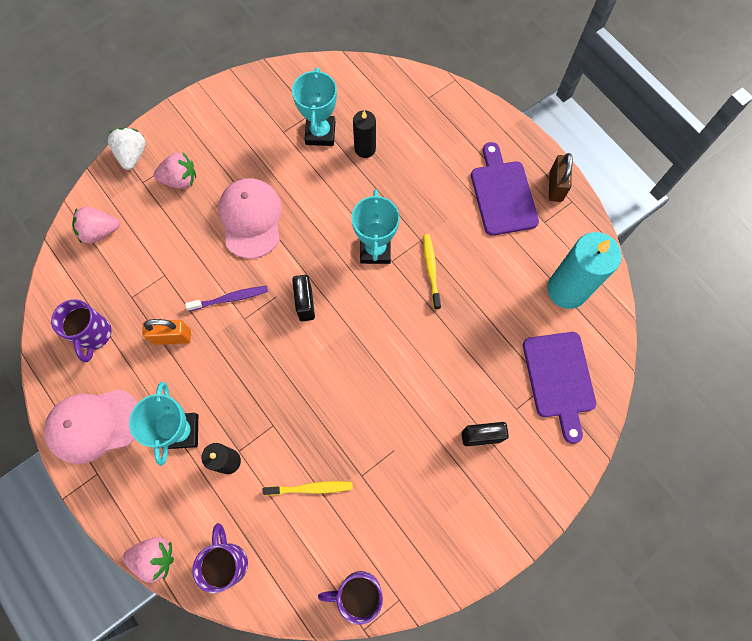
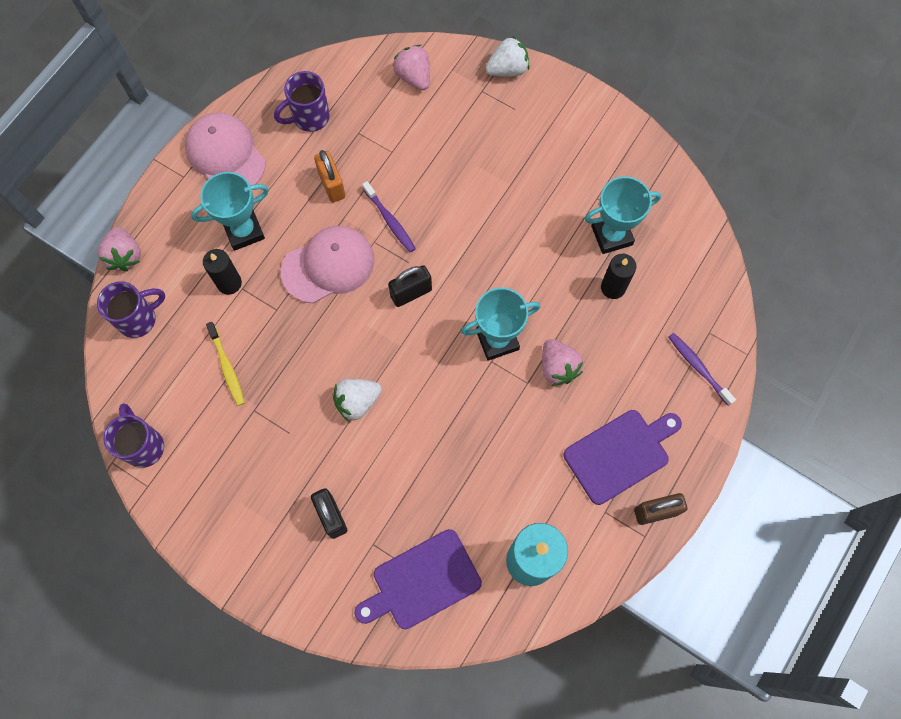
camera: 70 degrees right, 0 degrees up
(180, 180) = (498, 123): pink strawberry -> pink strawberry (558, 367)
(251, 219) = (483, 206): pink cap -> pink cap (328, 265)
(387, 381) = (357, 402): none -> white strawberry
(431, 270) = (496, 405): yellow toothbrush -> none
(453, 115) = (698, 367): none -> purple toothbrush

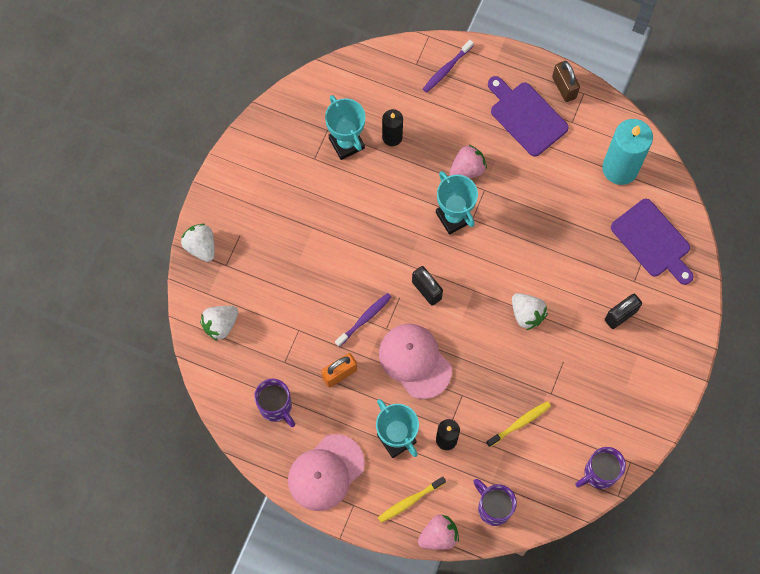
camera: 100 degrees left, 0 degrees up
(171, 233) = (410, 501): none -> yellow toothbrush
(414, 77) = (220, 325): pink strawberry -> white strawberry

